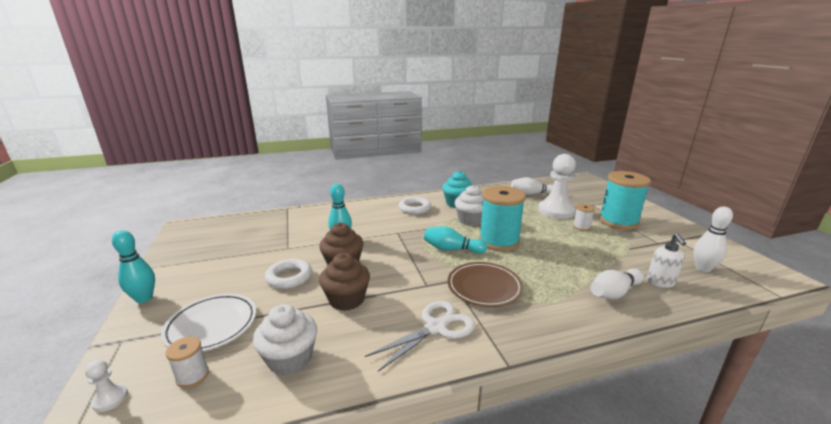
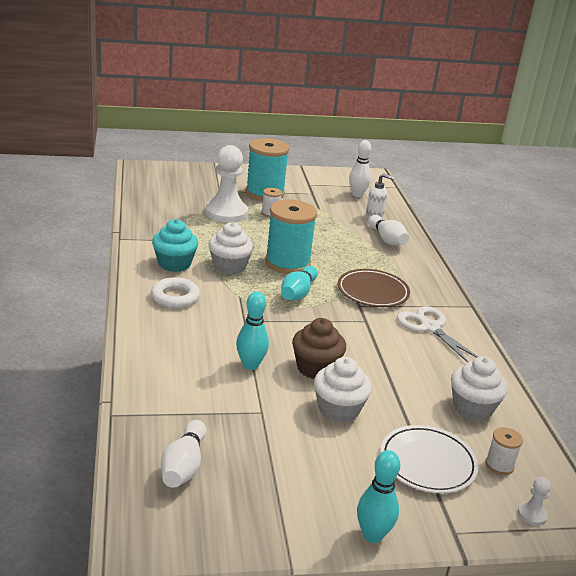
camera: 85 degrees left, 5 degrees up
(289, 277) = (338, 409): white ring -> white cupcake
(346, 299) = (386, 371): brown cupcake -> none
(532, 194) = (171, 211): white bowling pin -> white bowling pin (184, 466)

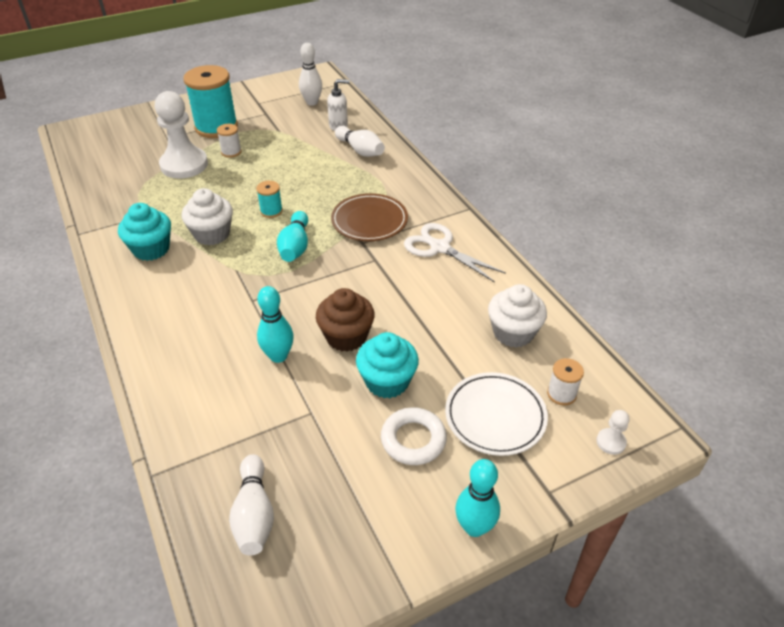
camera: 15 degrees left, 15 degrees up
(175, 297) = (167, 293): white ring -> white ring (413, 440)
(287, 263) = (271, 211): turquoise spool -> turquoise spool, size x0.45
(338, 409) = (387, 381): white cupcake -> turquoise cupcake

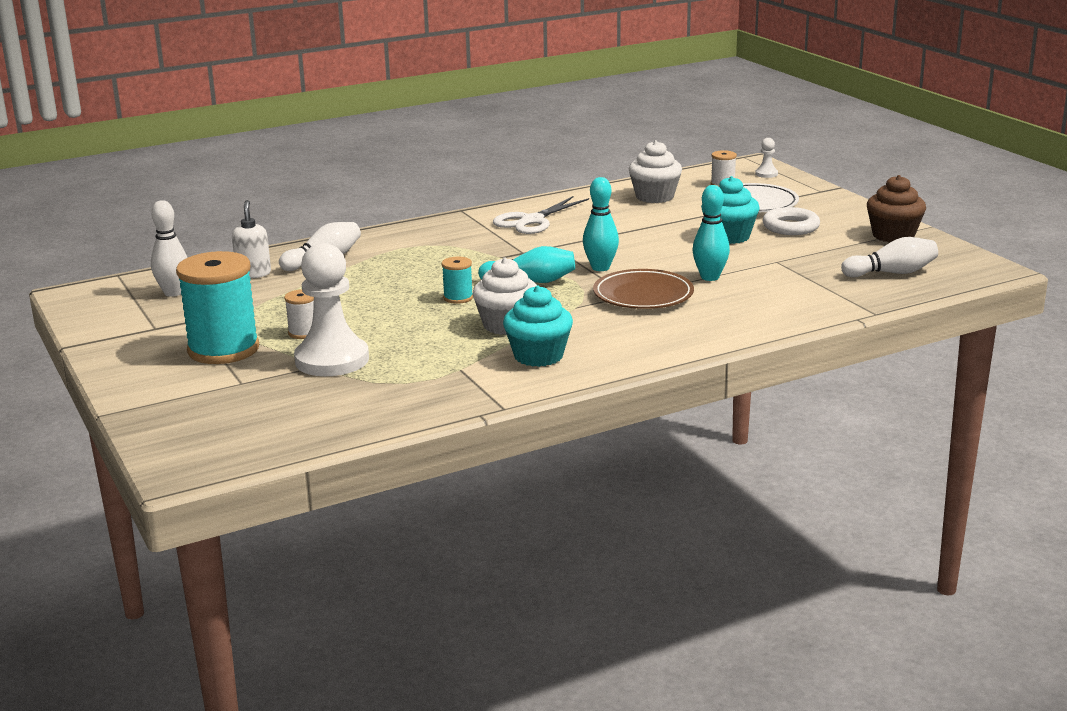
camera: 90 degrees left, 20 degrees down
(346, 336) = (675, 253): brown cupcake -> brown cupcake (893, 235)
(369, 221) = (482, 250): brown plate -> brown plate (643, 295)
(474, 527) = (862, 210): turquoise bowling pin -> turquoise bowling pin (600, 268)

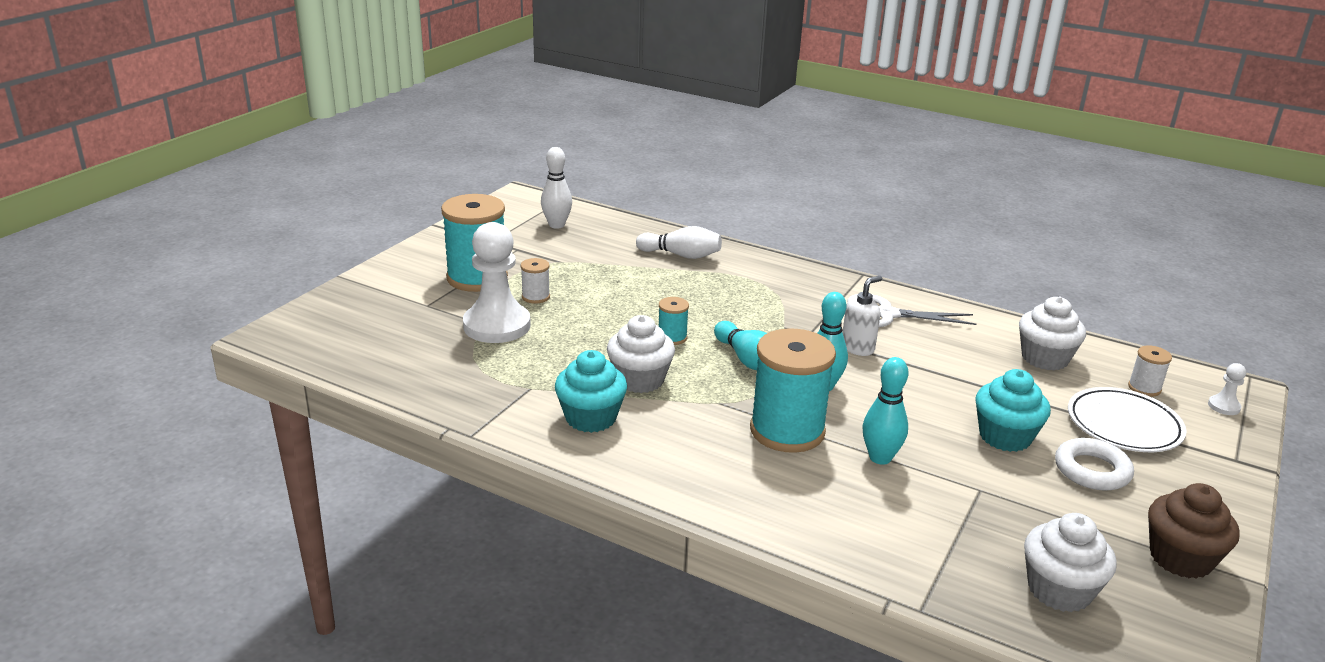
camera: 55 degrees right, 5 degrees up
(253, 274) = (622, 239): white soap dispenser -> white soap dispenser (858, 348)
(643, 295) = (787, 431): brown plate -> turquoise spool
(892, 273) = (1059, 590): white bowling pin -> white cupcake

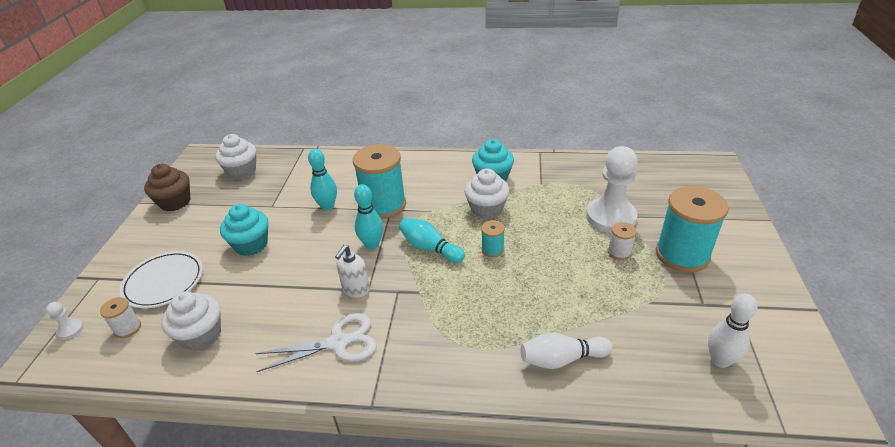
camera: 160 degrees right, 10 degrees up
(1092, 470) = (202, 238): white ring -> none

